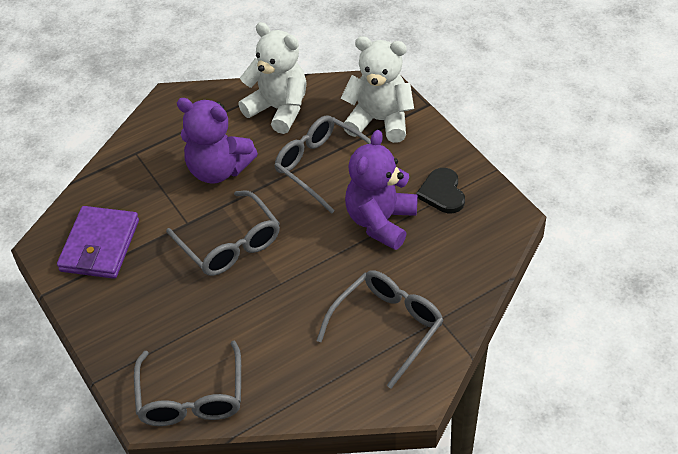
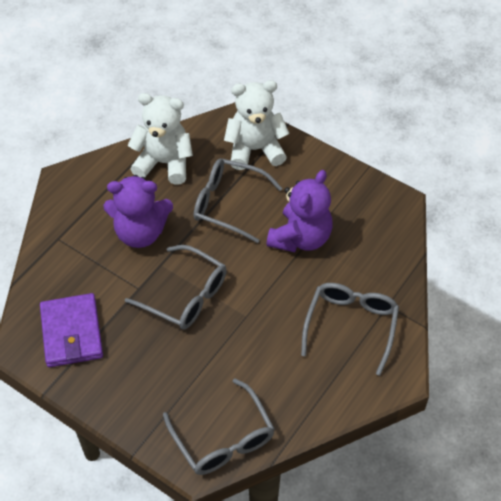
camera: 25 degrees left, 5 degrees up
(381, 222) = (300, 238): purple teddy bear -> purple teddy bear turned 150 degrees counterclockwise
(442, 193) = (337, 198): black heart -> none

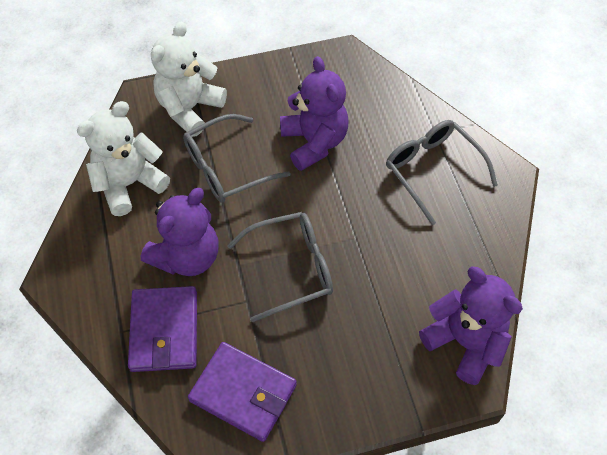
camera: 50 degrees left, 5 degrees up
(77, 260) = (164, 331): none -> purple wallet
(223, 438) = (464, 342): grey glasses -> purple teddy bear

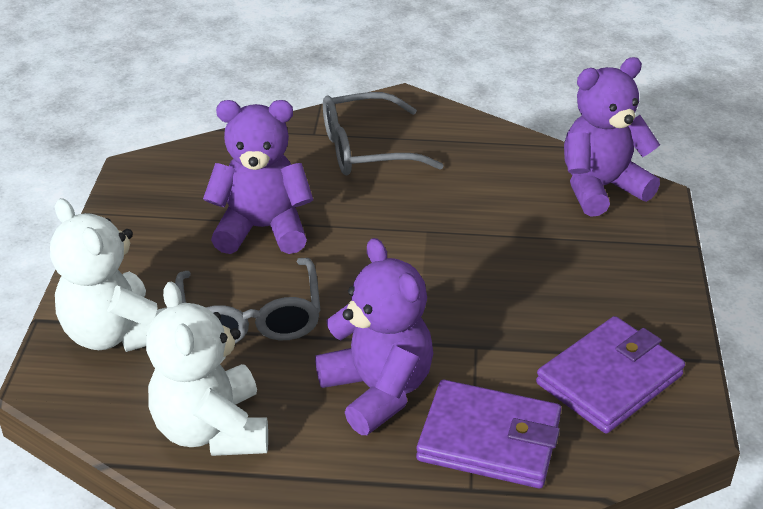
camera: 70 degrees left, 20 degrees down
(291, 268) = (446, 294): grey glasses -> none

